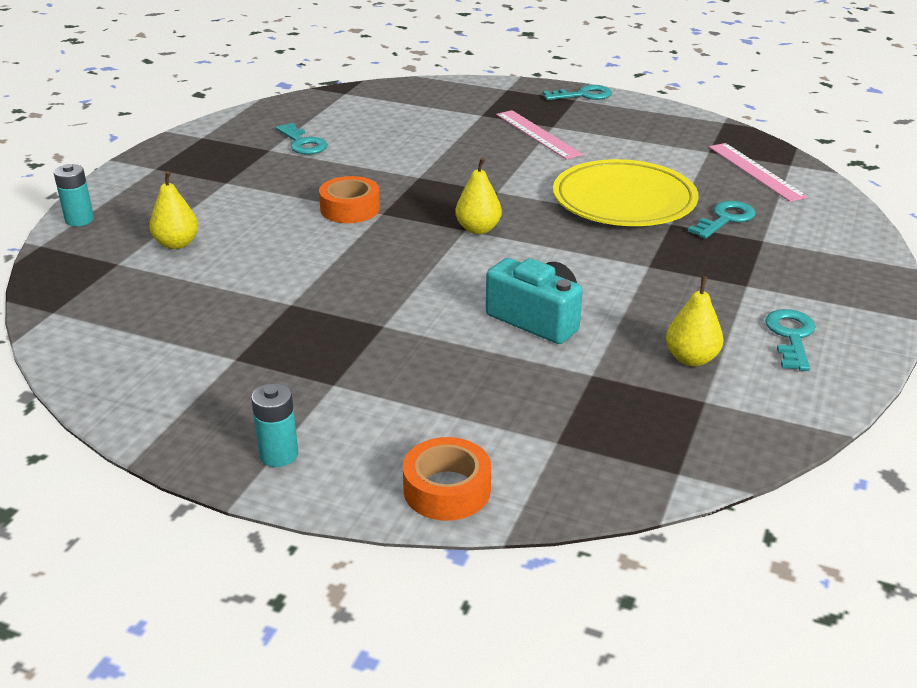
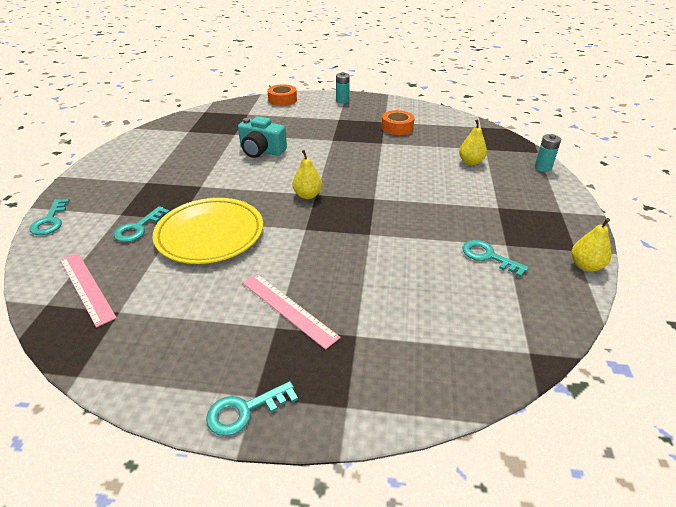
camera: 165 degrees right, 5 degrees up
(350, 209) = (396, 198): orange tape -> orange tape (397, 128)
(691, 359) = (189, 144): yellow pear -> yellow pear (585, 266)
(791, 336) = (136, 159): turquoise key -> turquoise key (50, 221)

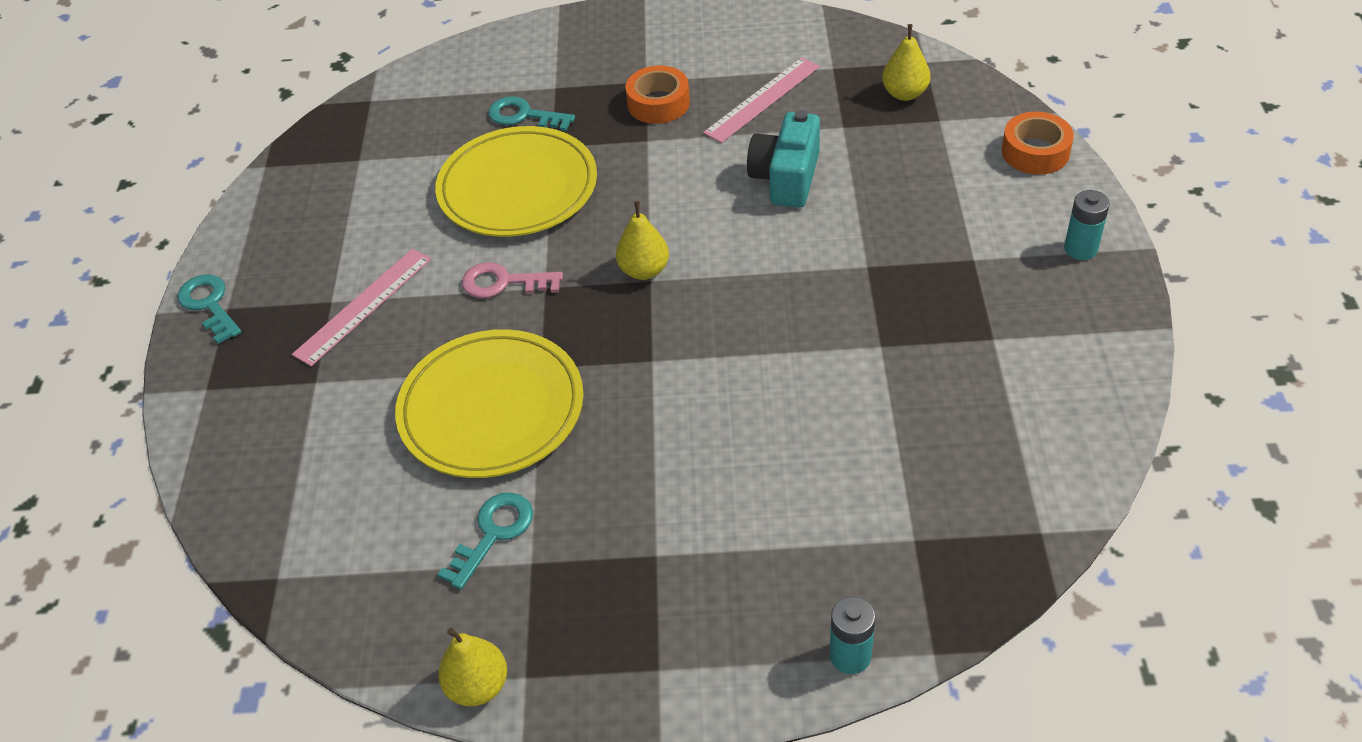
camera: 85 degrees right, 10 degrees up
(50, 221) = (529, 34): turquoise key -> none
(86, 287) = (399, 118): pink ruler -> pink ruler (762, 99)
(294, 244) = (503, 282): none -> pink key
(397, 128) = (968, 365): orange tape -> orange tape (658, 103)
(398, 253) = (491, 409): none -> yellow plate
(470, 162) = (837, 509): yellow pear -> yellow pear (904, 94)

